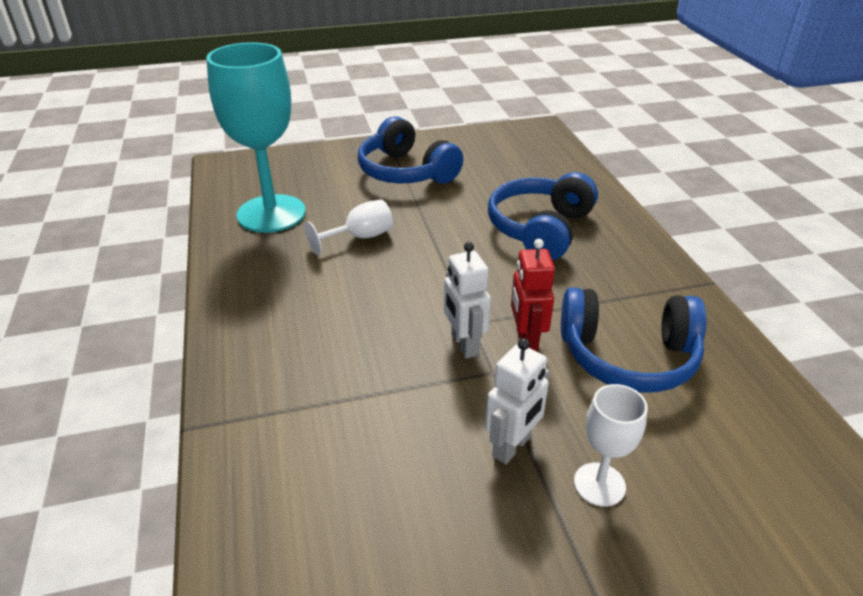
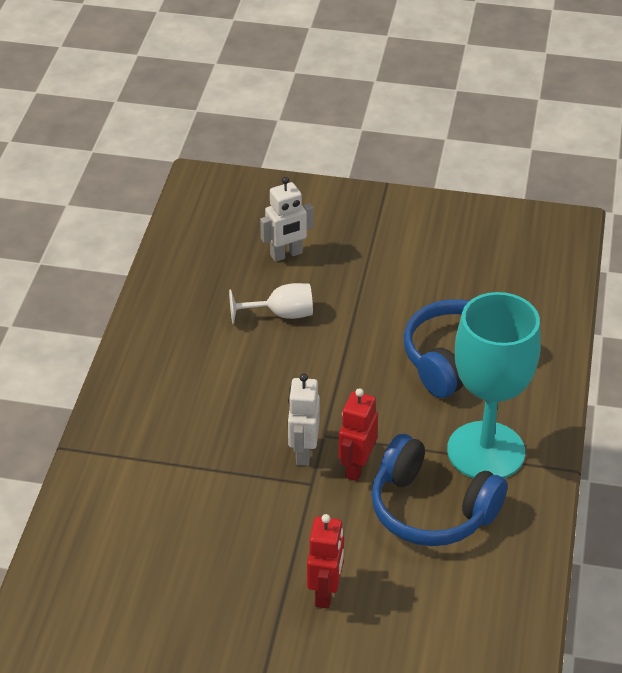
camera: 25 degrees right, 5 degrees up
(271, 214) = (215, 260): turquoise goblet -> turquoise goblet (486, 451)
(406, 172) = (374, 245): blue headphones -> none
(512, 447) = (283, 545): white robot -> white robot (286, 254)
(599, 484) = (325, 593): white goblet -> red robot

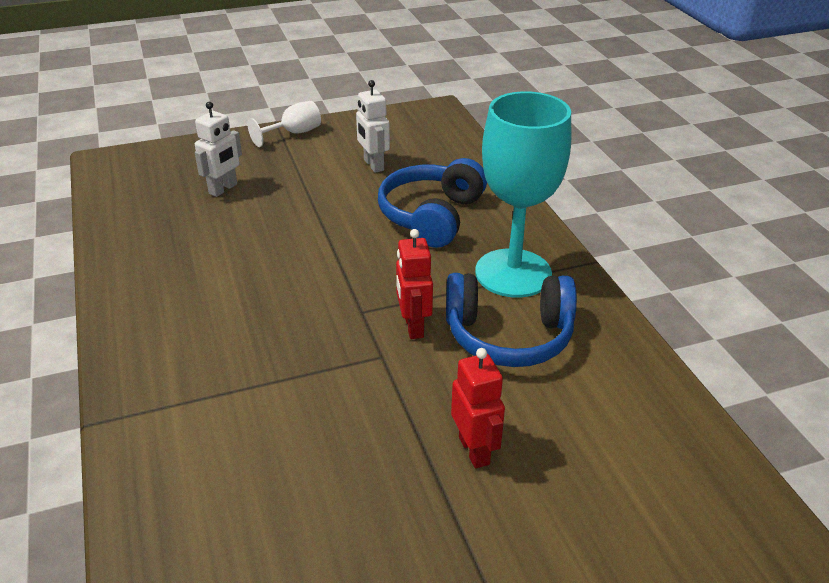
camera: 30 degrees left, 5 degrees down
(281, 314) = (250, 232): white goblet -> white goblet (294, 133)
(303, 452) = (353, 333): white robot -> white robot (373, 165)

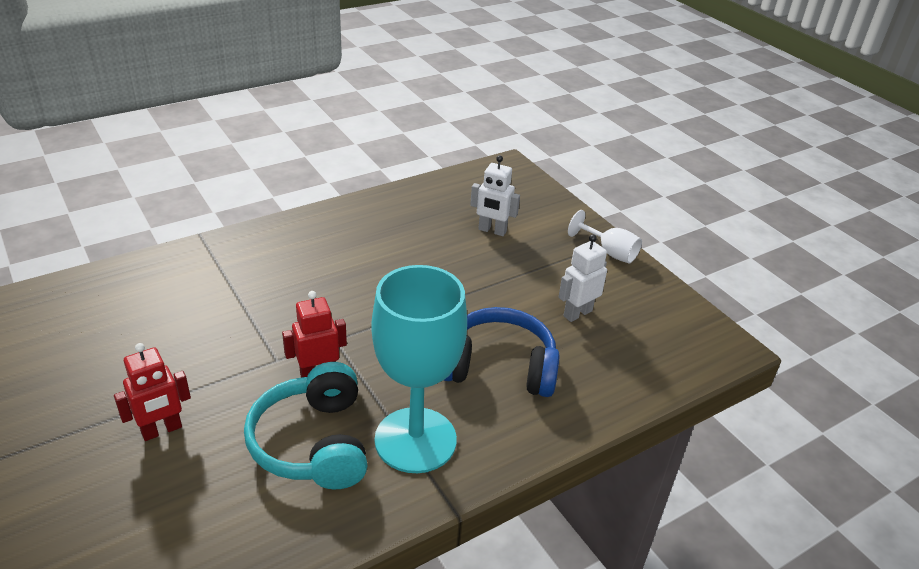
camera: 75 degrees right, 0 degrees up
(508, 335) = (313, 443): blue headphones -> turquoise headphones

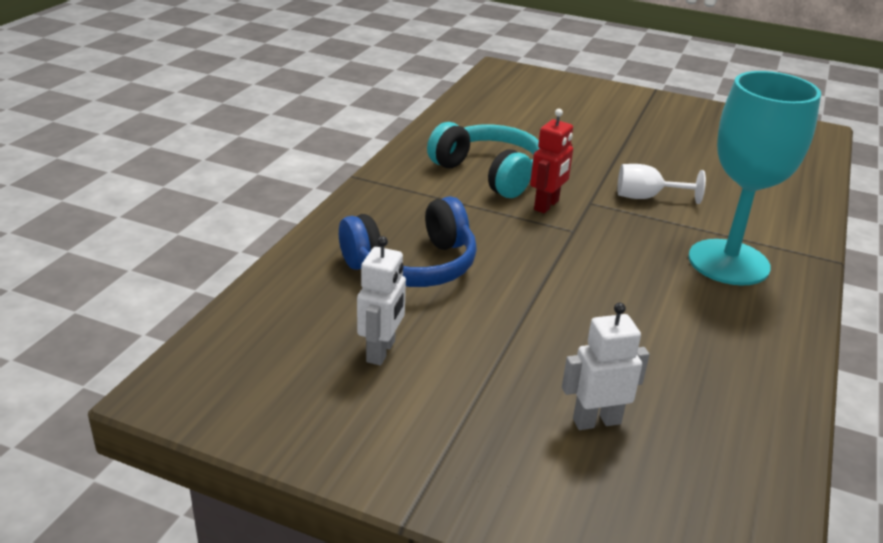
camera: 145 degrees right, 5 degrees down
(162, 430) = (587, 148): red robot -> none
(415, 440) = (424, 197): turquoise goblet -> turquoise goblet (728, 262)
(609, 252) = (408, 471): white goblet -> white goblet (646, 197)

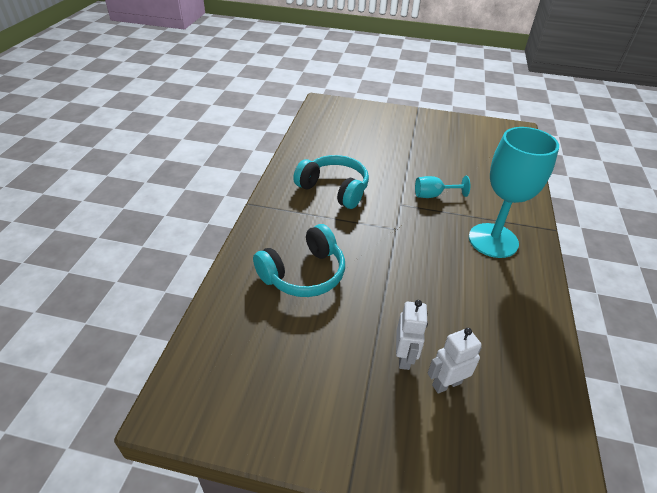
camera: 10 degrees left, 10 degrees up
(381, 351) = (300, 350): white robot -> white robot (404, 357)
(412, 265) = (303, 274): blue headphones -> turquoise headphones
(546, 205) = (375, 211): red robot -> none
(646, 197) = (433, 195): white goblet -> turquoise goblet

